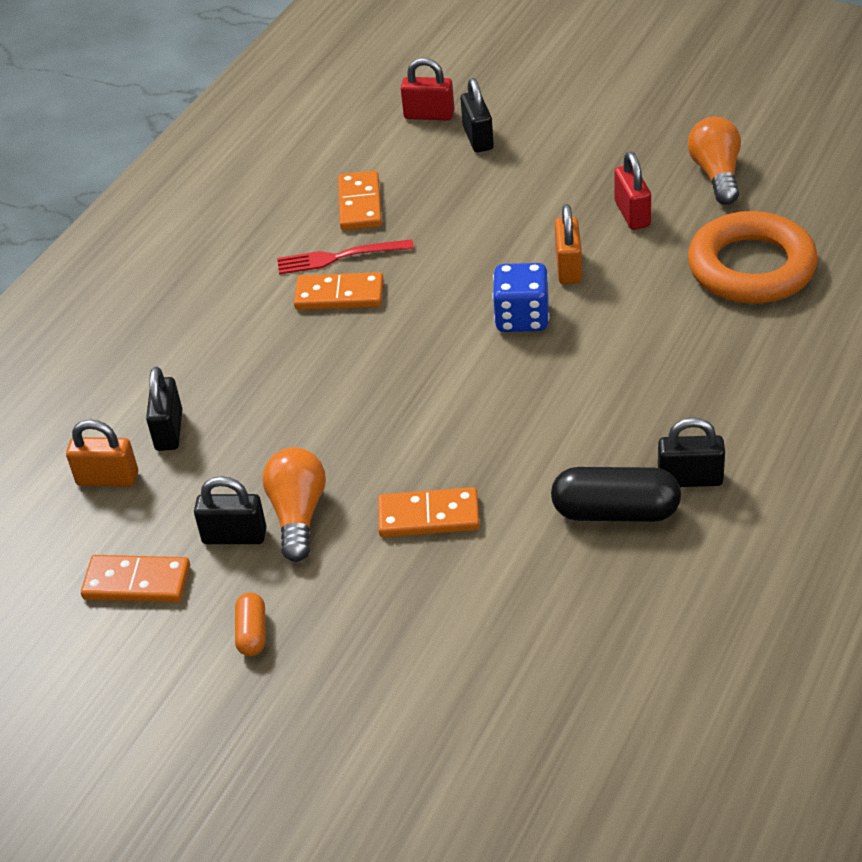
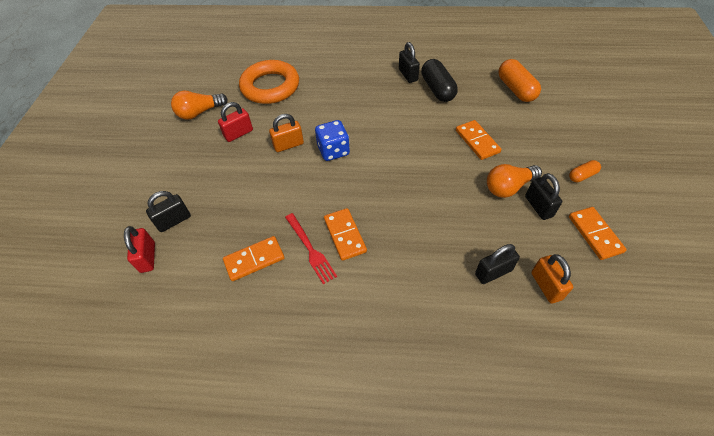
camera: 115 degrees left, 10 degrees up
(543, 649) = (516, 89): none -> orange capsule

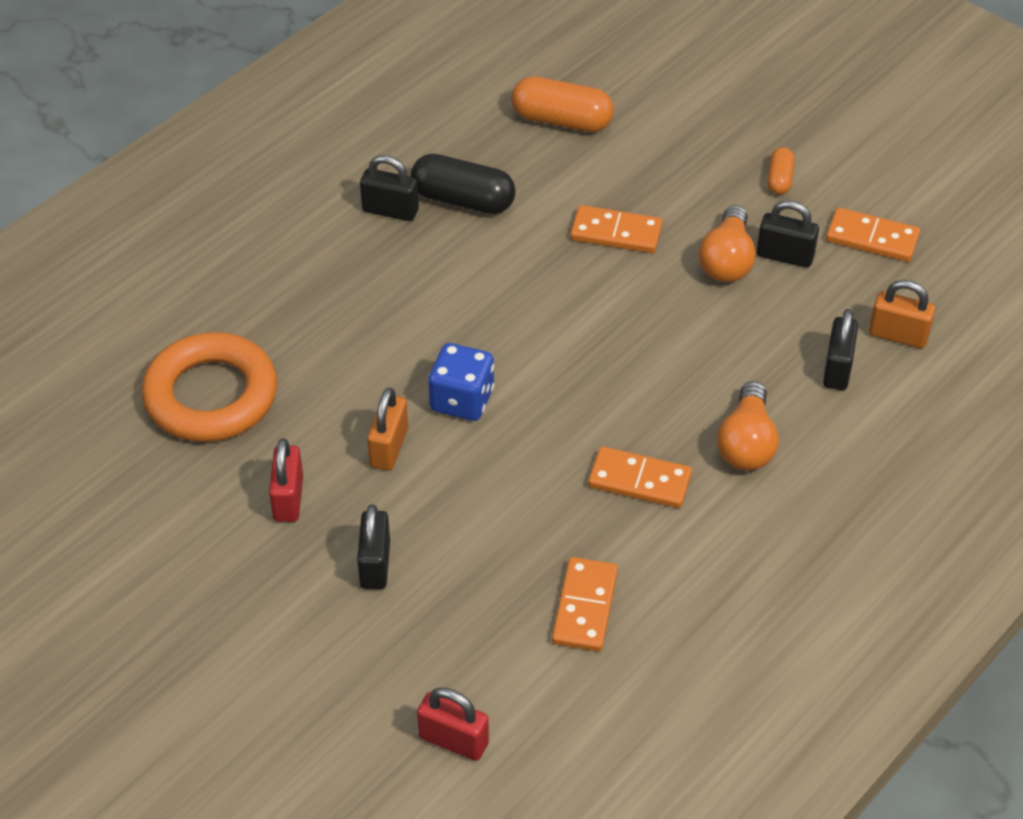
camera: 55 degrees left, 5 degrees down
(174, 221) = (407, 675): black padlock -> black padlock (375, 565)
(199, 112) = (167, 528): orange light bulb -> orange light bulb (746, 443)
(311, 250) = (629, 533): red fork -> none

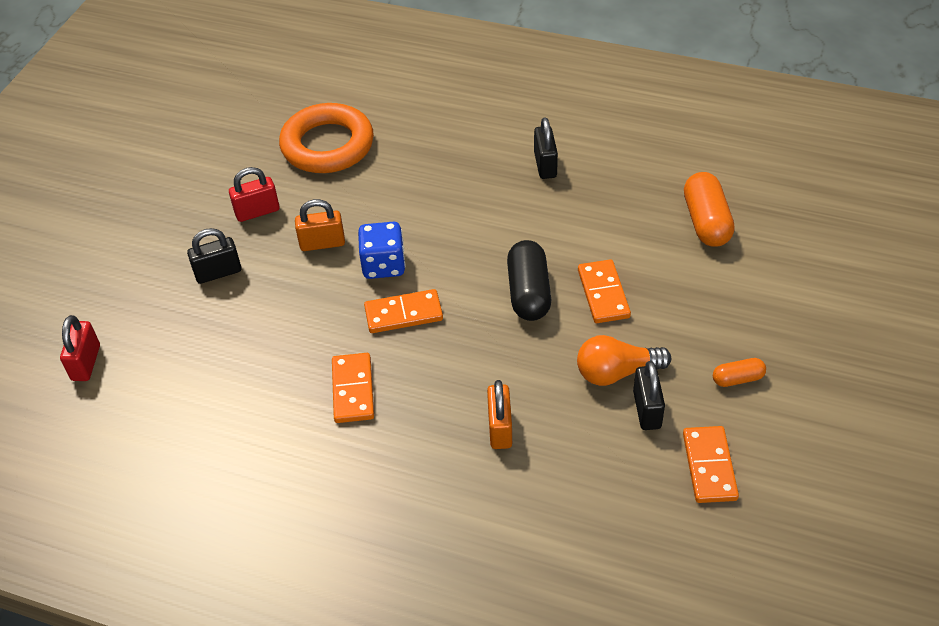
camera: 70 degrees right, 0 degrees up
(463, 200) = (581, 197): black capsule -> black capsule (528, 292)
(584, 607) = (221, 396): orange domino -> orange domino (403, 314)
(746, 443) = (421, 446): orange light bulb -> none
(837, 369) = (535, 485): black padlock -> none
(898, 335) = (600, 519): orange padlock -> orange padlock (500, 428)

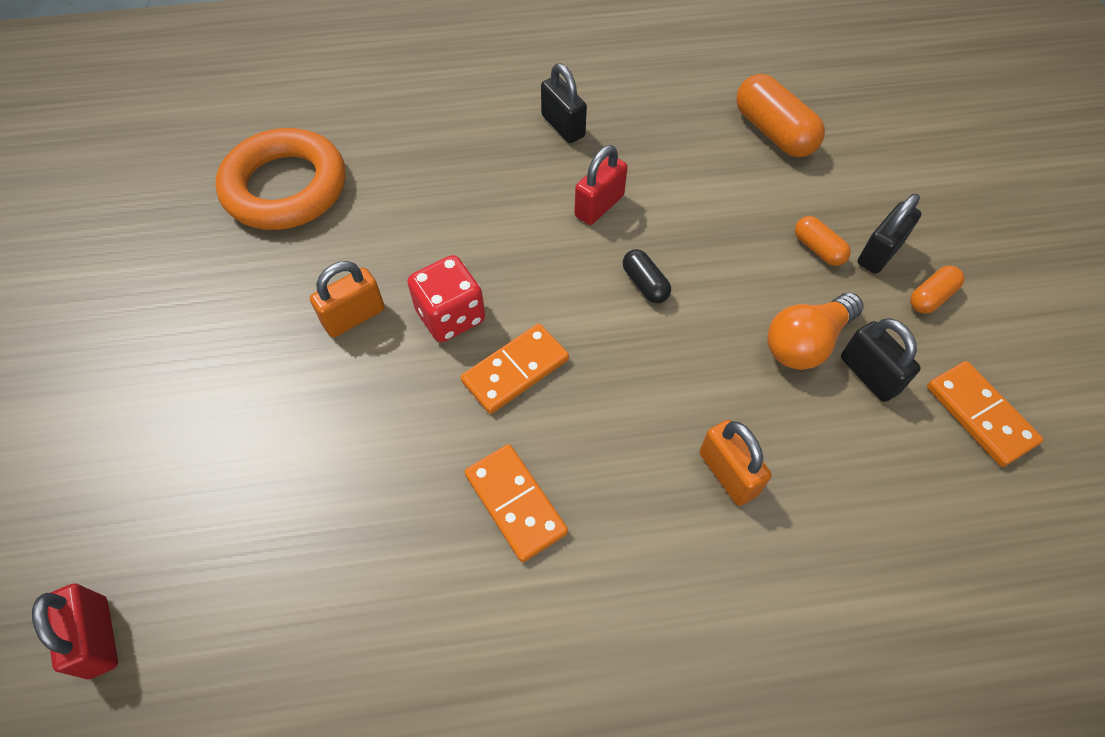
camera: 30 degrees left, 10 degrees up
(218, 272) = (232, 412): black padlock -> black padlock (879, 253)
(257, 212) = (240, 306): red padlock -> red padlock (599, 206)
(383, 265) = (450, 316): blue dice -> red dice
(528, 292) = (645, 284): black capsule -> black capsule, size x0.54
(603, 294) = (727, 253): orange domino -> none
(675, 315) = (818, 249): none -> orange capsule

